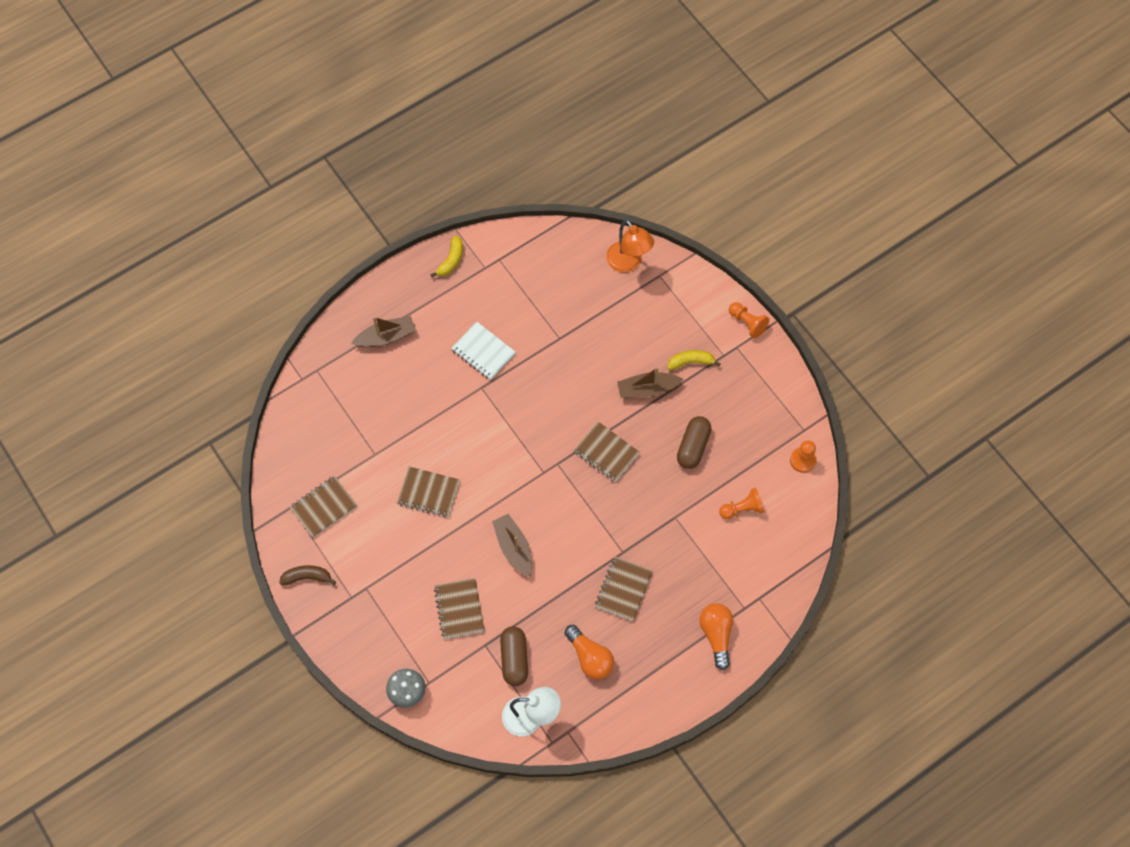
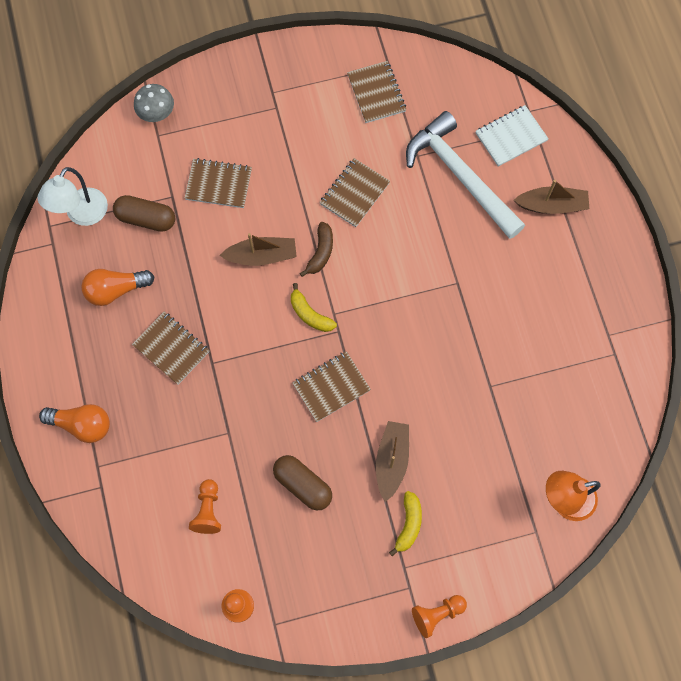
camera: 110 degrees right, 5 degrees up
(307, 577) = (309, 60): brown banana -> brown banana (320, 252)
(382, 414) = (460, 176): none -> white hammer
(386, 337) = (552, 205): brown boat -> brown boat turned 90 degrees counterclockwise
(451, 260) = (628, 301): yellow banana -> yellow banana (310, 314)
(483, 352) = (500, 299): white notebook -> white notebook (511, 137)

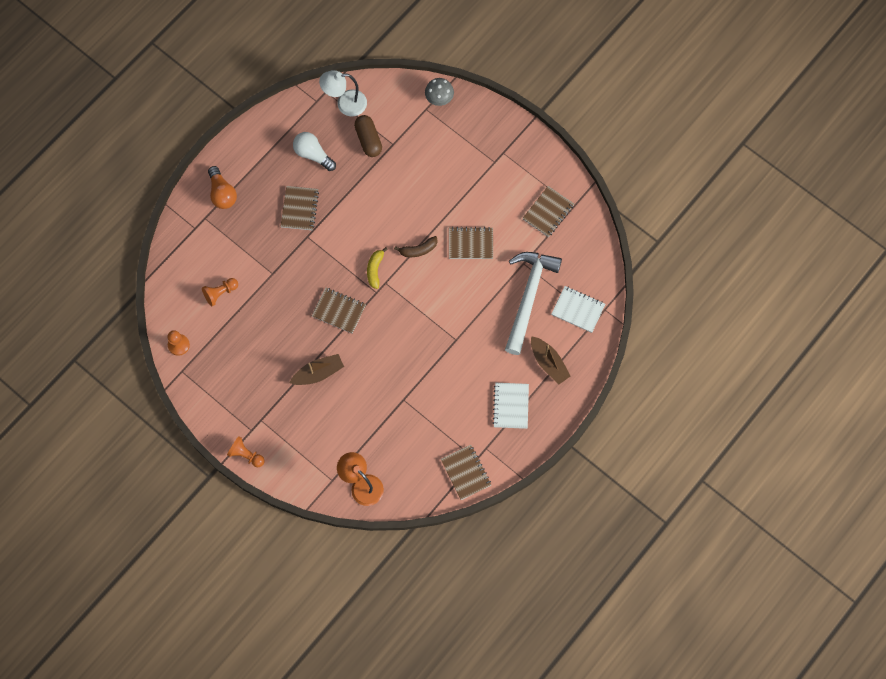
camera: 55 degrees right, 0 degrees up
(115, 290) = (313, 154): orange light bulb -> white light bulb
(218, 184) = (419, 164): brown notebook -> brown notebook (466, 472)
(261, 256) = (392, 219): brown boat -> none
(302, 485) = (270, 334): brown capsule -> none
(408, 524) = (287, 406): yellow banana -> none
(576, 276) = (511, 406): none -> white notebook

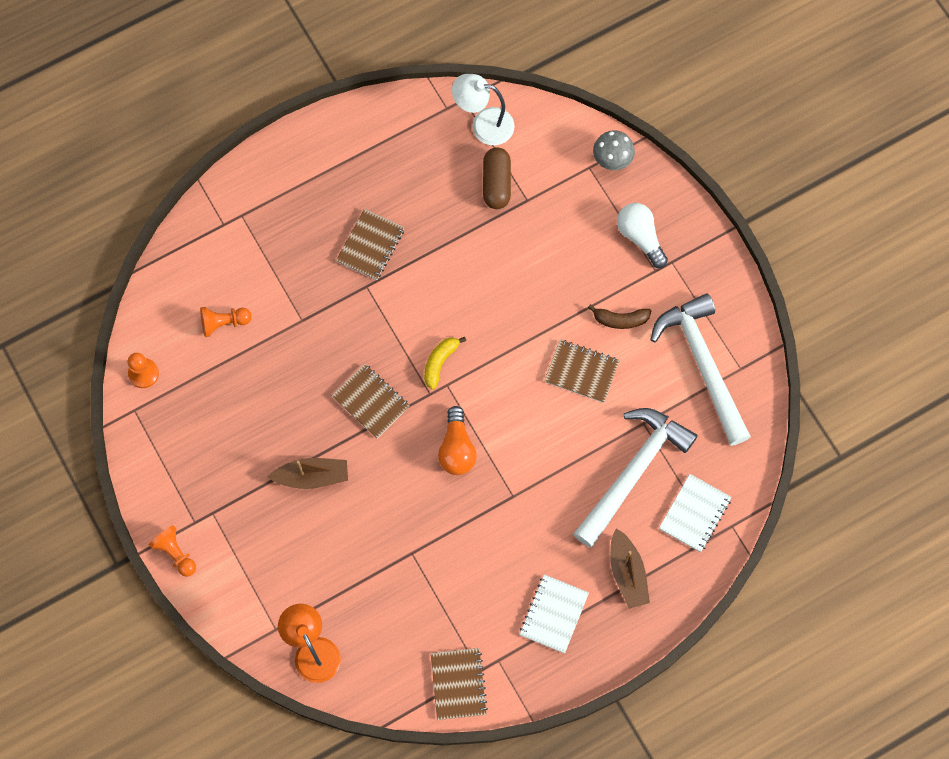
camera: 20 degrees right, 0 degrees up
(222, 193) = (276, 190): orange light bulb -> orange light bulb (457, 448)
(313, 154) = (415, 178): white light bulb -> white light bulb (640, 237)
(418, 250) = (508, 355): brown banana -> brown banana (620, 320)
(548, 212) = (703, 364): brown notebook -> white hammer
(578, 310) = (694, 513): white notebook -> white notebook turned 75 degrees clockwise

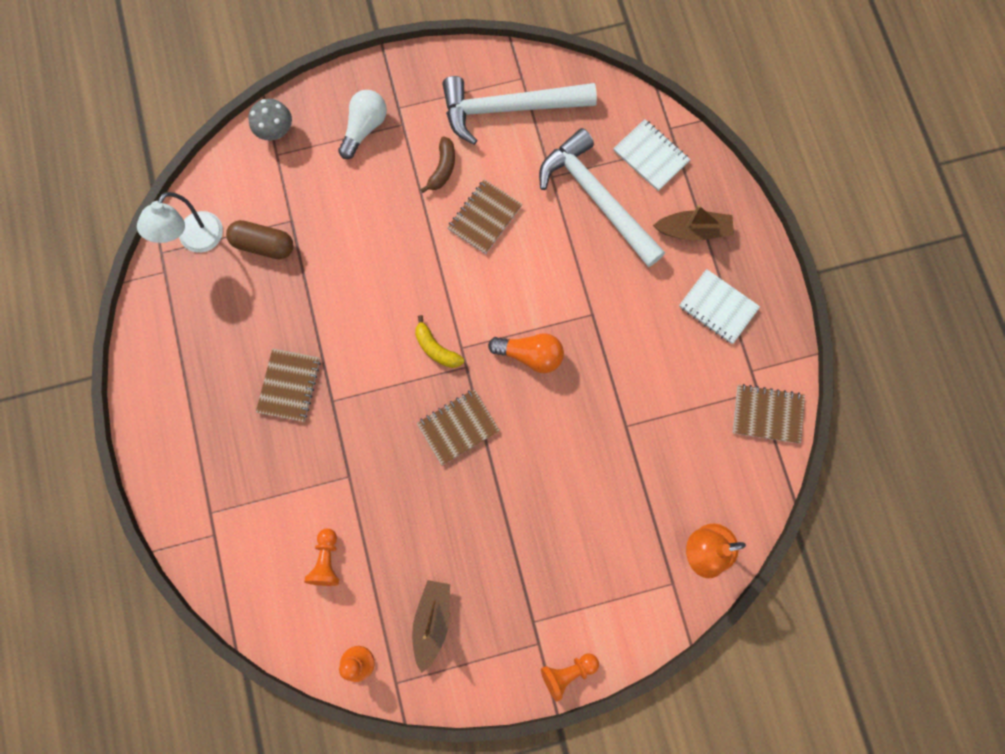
camera: 75 degrees left, 5 degrees up
(312, 476) = (521, 507): brown boat -> brown boat (432, 621)
(370, 245) = (289, 385): brown notebook -> brown notebook turned 60 degrees clockwise
(640, 237) = (364, 128): white light bulb -> white light bulb turned 135 degrees clockwise

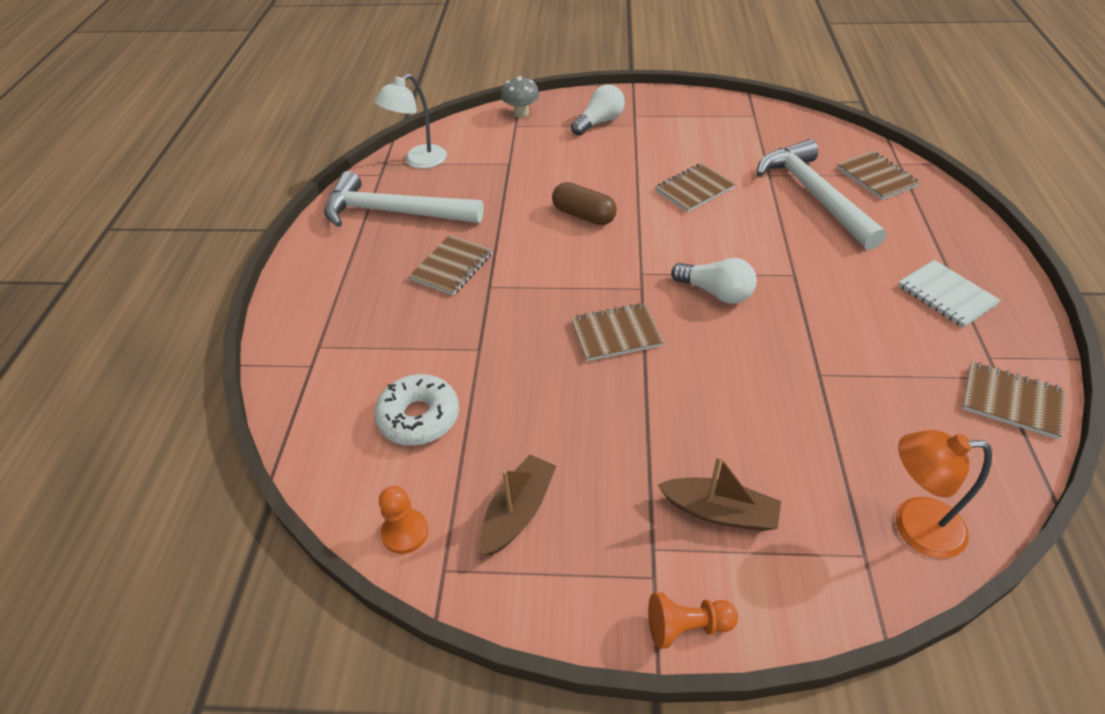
camera: 20 degrees right, 30 degrees down
(264, 245) = (477, 173): brown capsule -> brown capsule (584, 215)
(327, 560) = (419, 417): orange pawn -> white donut
(436, 348) = (614, 268): yellow banana -> none
(442, 169) = (662, 154): brown banana -> none
(508, 108) = (737, 130): white hammer -> white hammer (394, 212)
(530, 355) = (716, 292): orange light bulb -> white light bulb
(651, 156) = (876, 177): white notebook -> brown notebook
(693, 230) = (919, 233): brown boat -> brown boat (719, 512)

